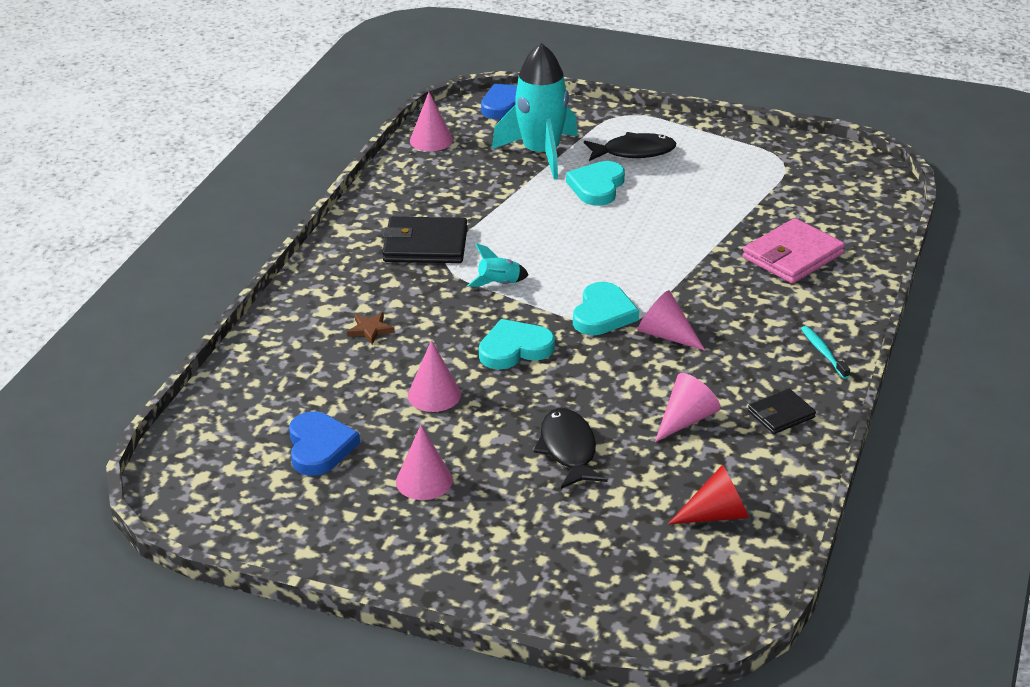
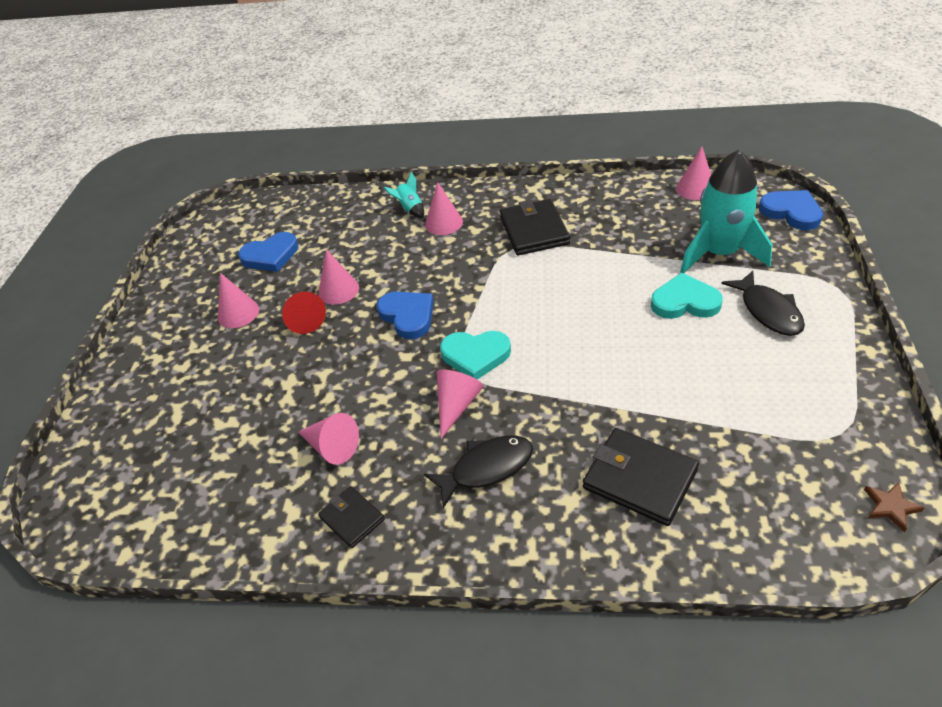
camera: 80 degrees right, 10 degrees up
(360, 302) = (443, 223): none -> pink cone
(370, 330) = (410, 237): brown star -> brown star (890, 507)
(499, 284) = (496, 283): turquoise rocket -> turquoise rocket (410, 209)
(514, 349) = (408, 316): turquoise heart -> blue heart
(568, 449) = (281, 380): black fish -> black fish (487, 468)
(716, 515) = (203, 495): red cone -> red cone (304, 319)
(793, 256) = (639, 479): pink wallet -> black wallet
(823, 352) = (465, 538): turquoise toothbrush -> none

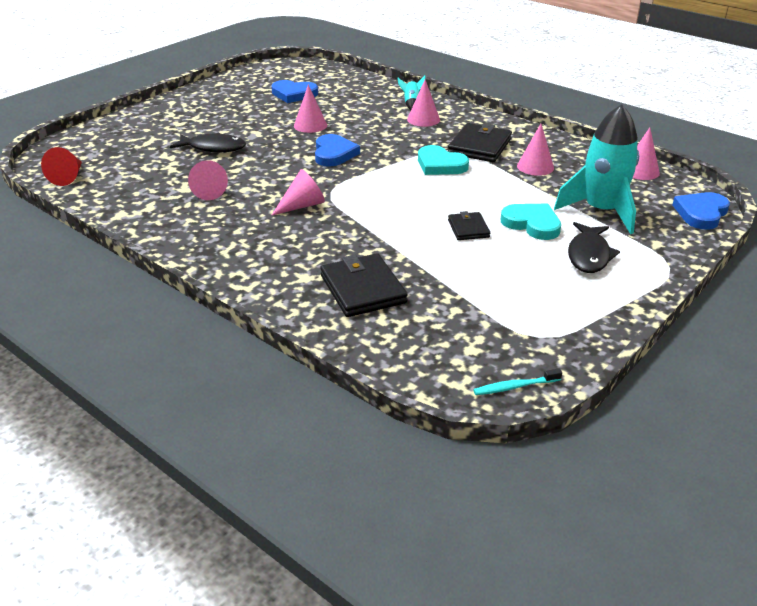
camera: 30 degrees right, 10 degrees down
(238, 313) = (239, 112): pink cone -> pink cone (535, 167)
(304, 319) = (271, 130): red cone -> red cone (68, 177)
(352, 518) = (174, 224): black wallet -> black wallet (468, 228)
(475, 355) = (347, 189): turquoise heart -> turquoise heart (440, 165)
(487, 468) = (278, 240): black fish -> black fish (213, 148)
(791, 212) = (701, 213): blue heart -> blue heart turned 135 degrees counterclockwise
(890, 507) = (515, 387): brown star -> turquoise toothbrush

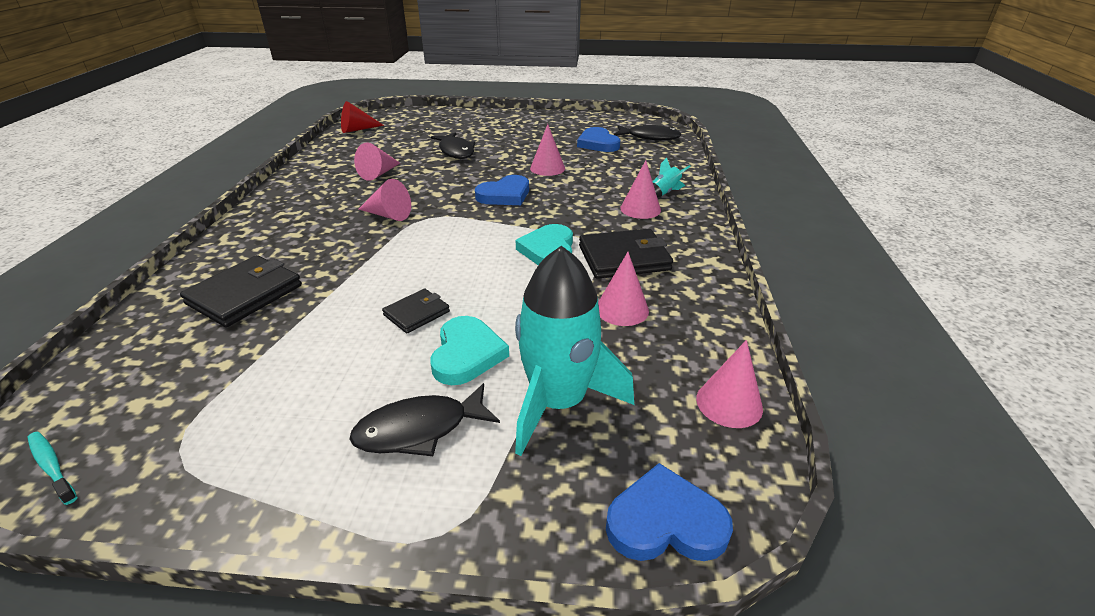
camera: 55 degrees right, 0 degrees up
(313, 75) = (650, 137): none -> black fish

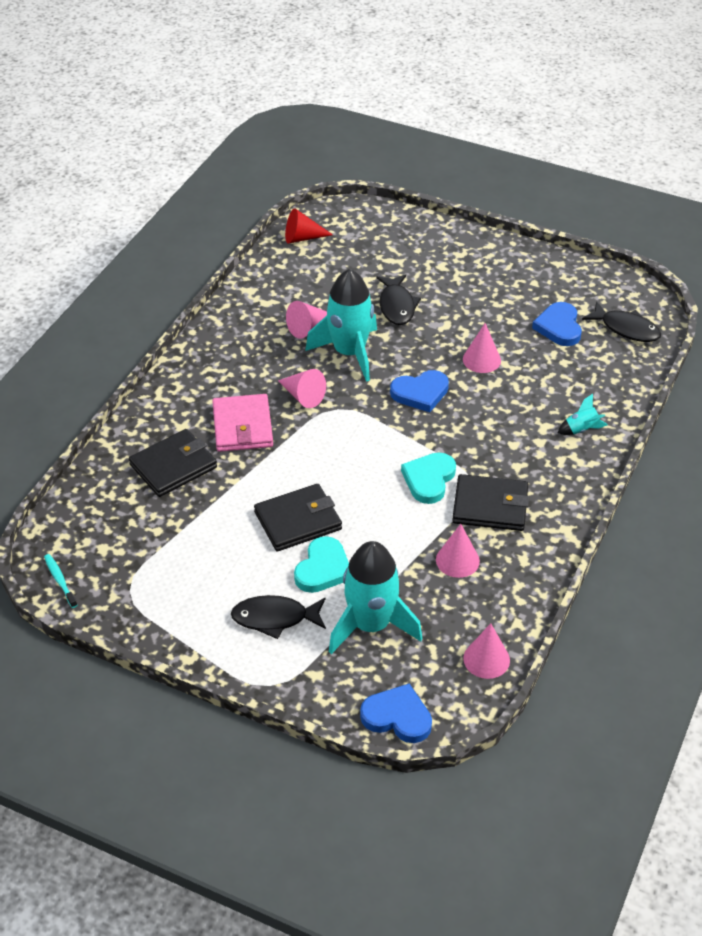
camera: 20 degrees right, 10 degrees up
(327, 247) = (242, 426): none -> pink wallet
(416, 313) = (298, 521): black wallet -> black wallet, size x1.73
(425, 182) = (349, 353): none -> turquoise rocket
(640, 209) = (542, 447): pink cone -> none

